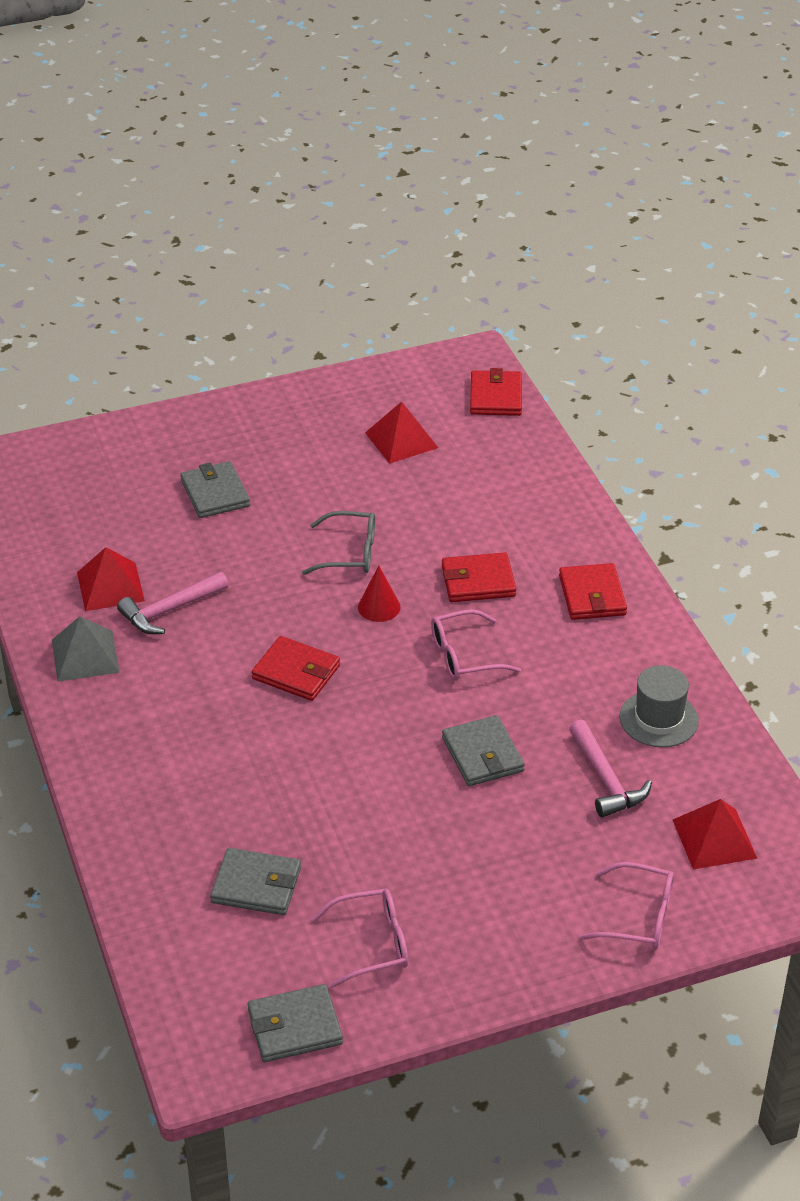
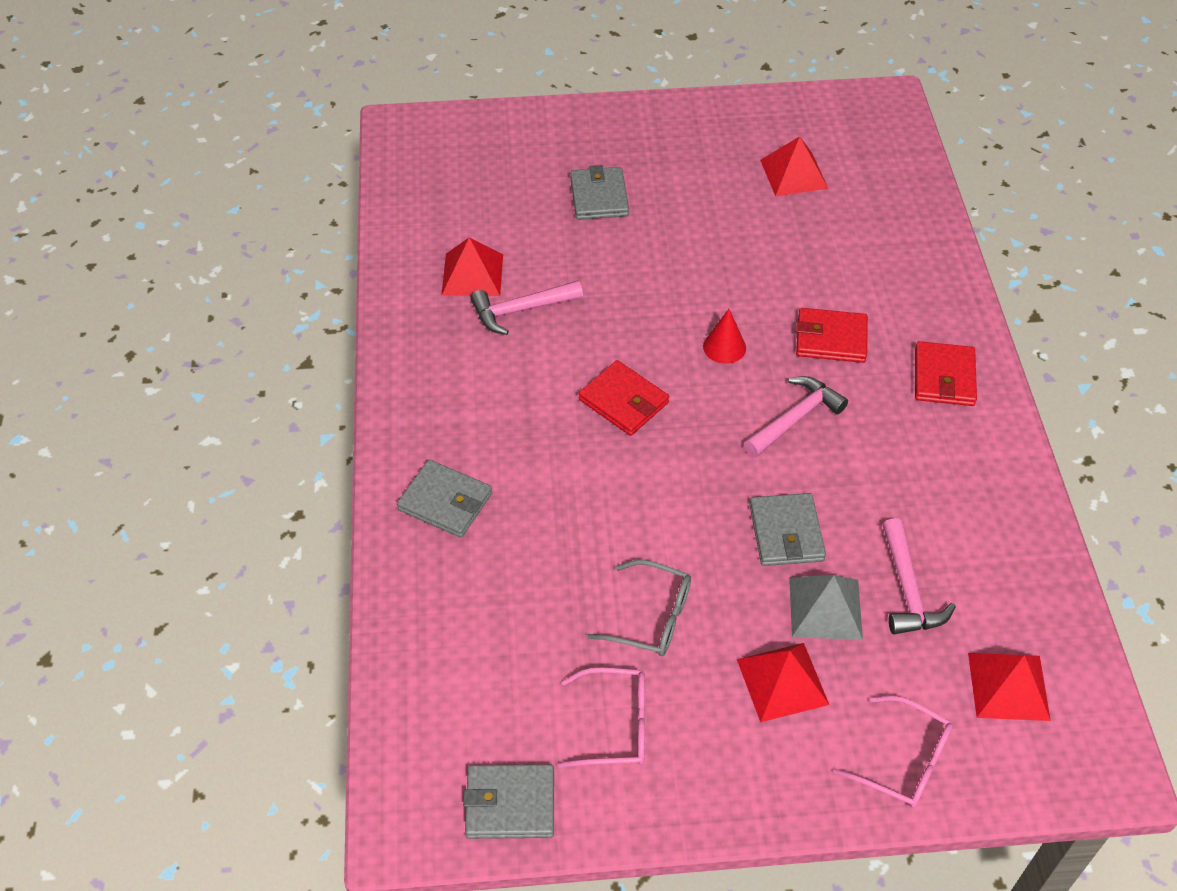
camera: 15 degrees right, 10 degrees up
(85, 656) = (427, 342): grey pyramid -> grey pyramid (825, 608)
(256, 885) = (518, 630): grey wallet -> grey wallet (445, 502)
(350, 553) = (711, 283): grey glasses -> grey glasses (652, 618)
(464, 656) = (795, 418): pink glasses -> pink hammer
(496, 397) = (899, 145): red wallet -> none
(513, 876) = (782, 681): none -> red pyramid
(658, 719) = (981, 531): grey hat -> none

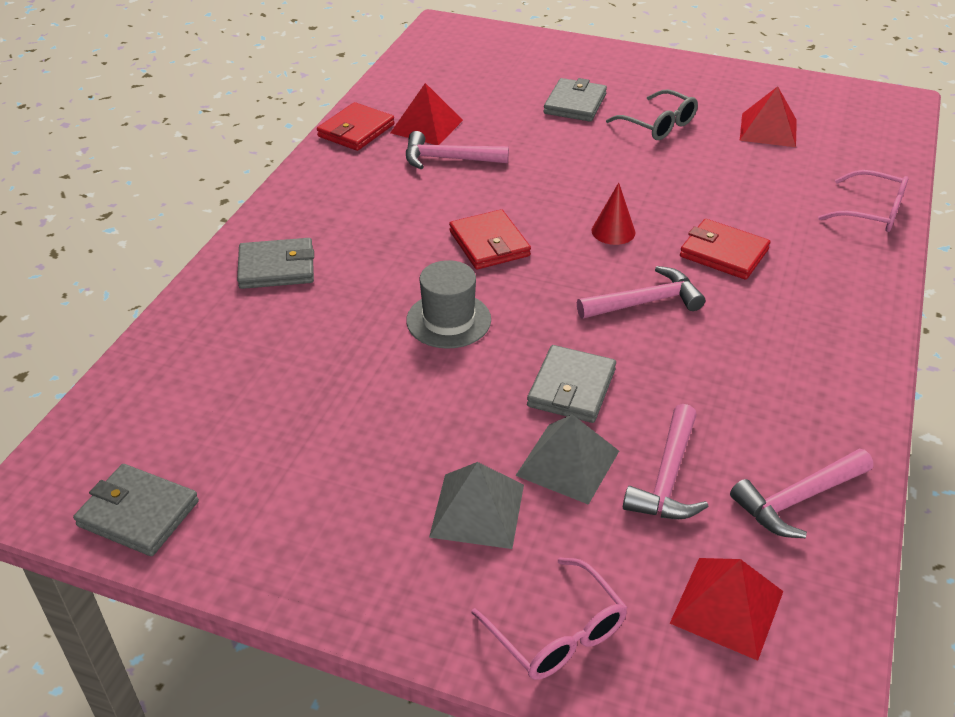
camera: 25 degrees right, 10 degrees down
(445, 502) = (276, 268): grey wallet -> grey wallet turned 60 degrees counterclockwise
(616, 725) = (286, 487): pink glasses -> pink glasses (872, 212)
(641, 501) = (448, 320): none -> grey hat
(652, 618) = (388, 412): grey glasses -> grey glasses (658, 125)
(782, 681) = (477, 510): red pyramid -> grey pyramid
(944, 377) = (824, 314): red wallet -> red wallet (356, 130)
(1011, 570) = (797, 499): none -> pink hammer

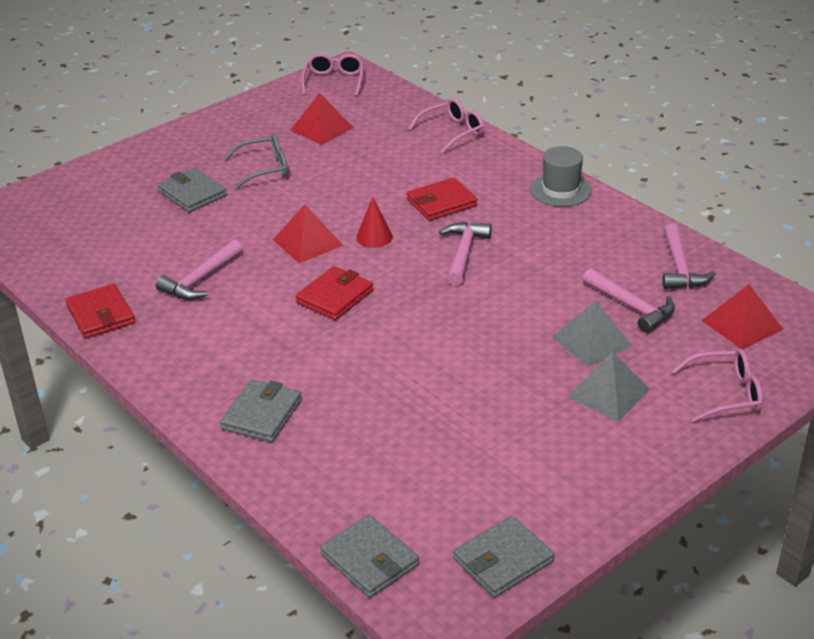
camera: 60 degrees left, 5 degrees down
(426, 126) = (138, 275): red pyramid -> red pyramid (307, 242)
(448, 320) = (408, 345): grey hat -> grey hat (560, 190)
(489, 244) = (335, 297): red wallet -> red wallet turned 60 degrees counterclockwise
(571, 388) = (524, 315): grey wallet -> grey wallet (369, 560)
(865, 104) = (334, 81): none -> pink glasses

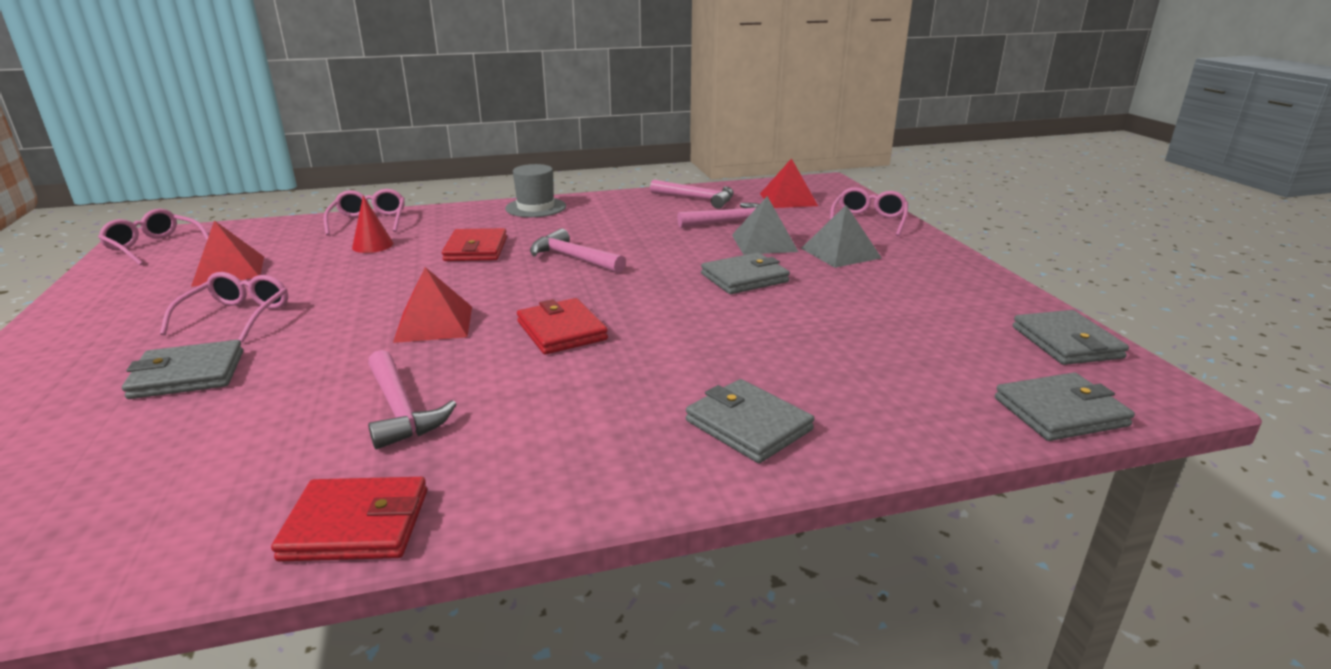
camera: 65 degrees left, 10 degrees down
(265, 169) = (237, 316): grey glasses -> pink glasses
(374, 237) = (482, 289): red cone -> red cone (372, 245)
(497, 351) = (744, 278): none -> grey wallet

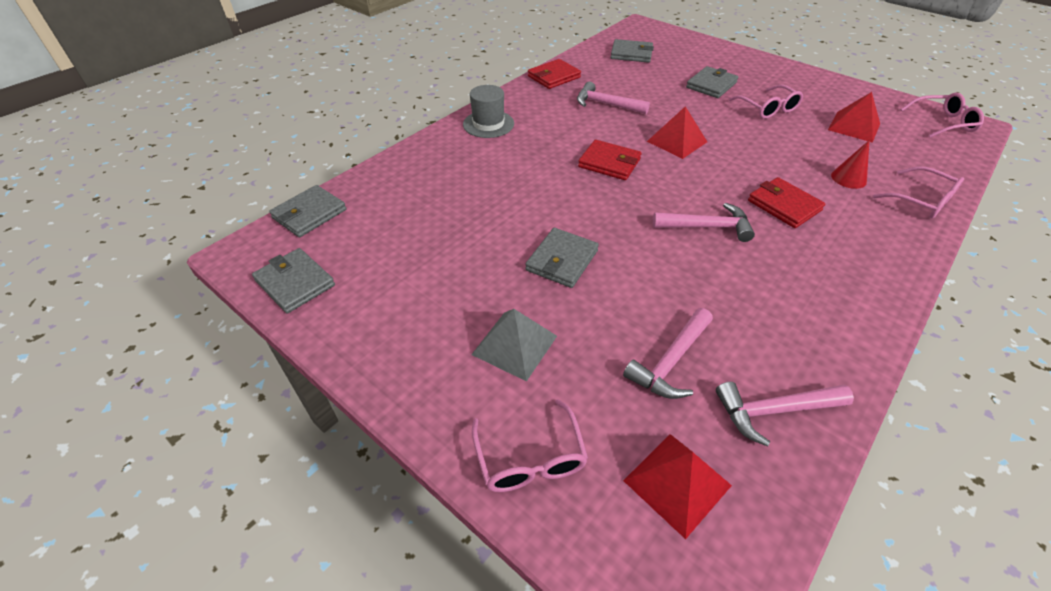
camera: 145 degrees right, 20 degrees up
(535, 207) = (872, 290): grey hat -> grey hat (488, 124)
(748, 425) = (461, 149): grey wallet -> grey wallet (631, 54)
(764, 243) = (597, 329): grey pyramid -> none

